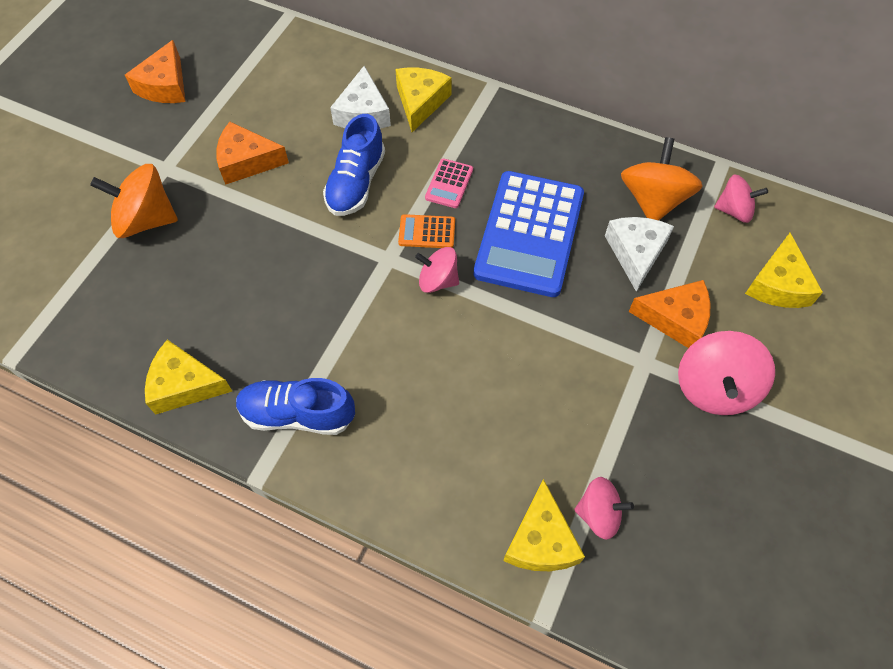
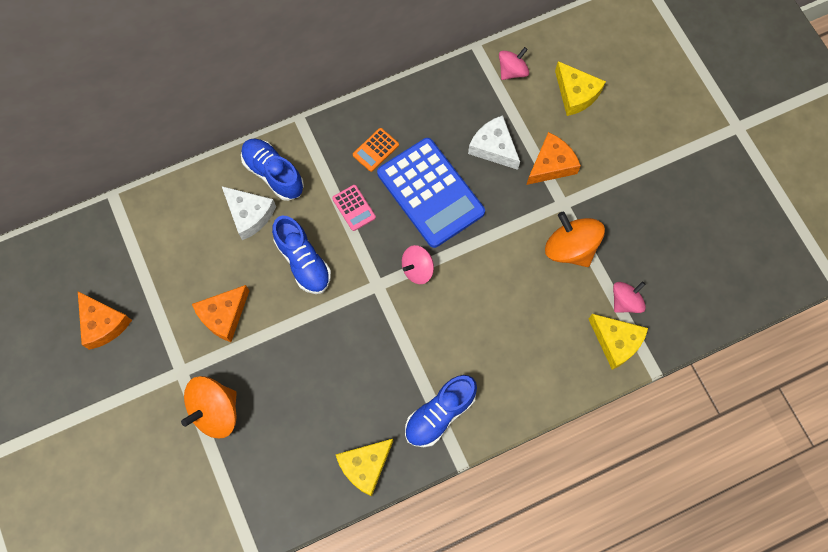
camera: 50 degrees left, 10 degrees up
(420, 102) = (273, 174): yellow cheese -> blue shoe
(427, 232) = (378, 249): orange calculator -> orange calculator (375, 150)
(653, 200) = (467, 106): orange spinning top -> orange spinning top (570, 248)
(714, 387) = (606, 183): pink spinning top -> none

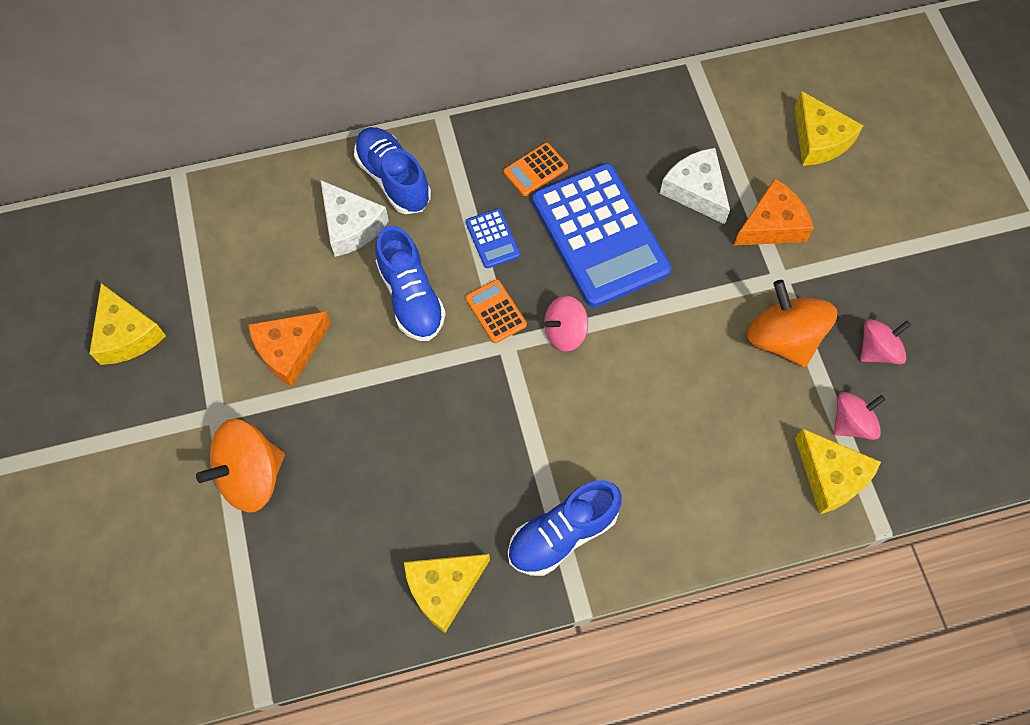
camera: 10 degrees right, 5 degrees down
(103, 323) = (127, 334): orange cheese -> yellow cheese
(354, 208) = (492, 239): pink calculator -> blue calculator
(365, 262) = (495, 311): none -> orange calculator
(512, 71) = (736, 99): pink spinning top -> pink spinning top (877, 350)

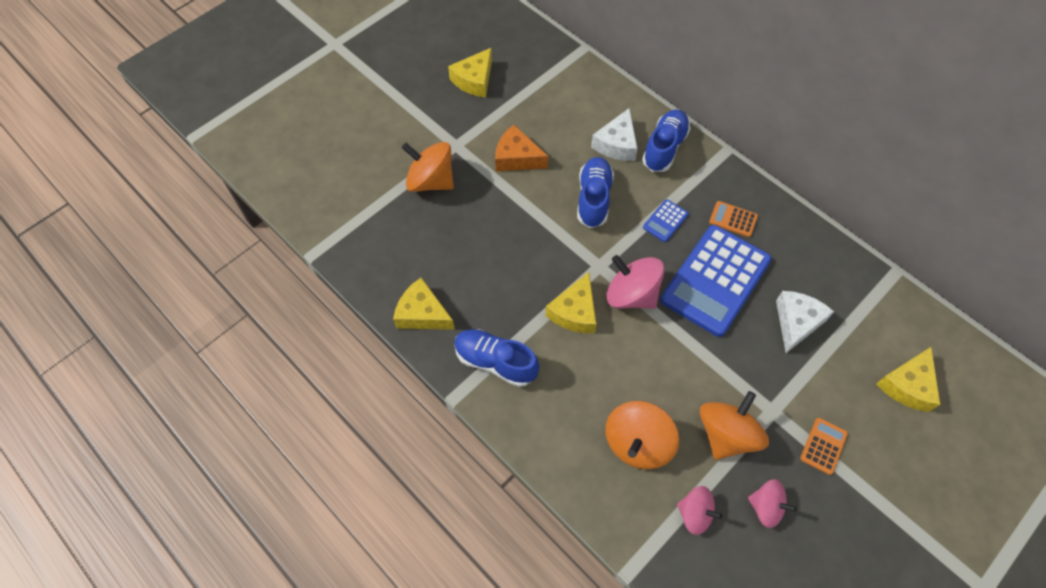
camera: 60 degrees right, 5 degrees down
(411, 297) = (593, 199): blue shoe -> blue shoe turned 150 degrees clockwise
(495, 311) = (617, 248): orange calculator -> orange calculator (823, 446)
(565, 332) = (631, 294): pink spinning top -> pink spinning top, size x1.60
(746, 433) = (637, 443): none -> orange spinning top
(771, 225) = (810, 385): orange cheese -> none
(831, 476) = (644, 517): yellow cheese -> yellow cheese (575, 312)

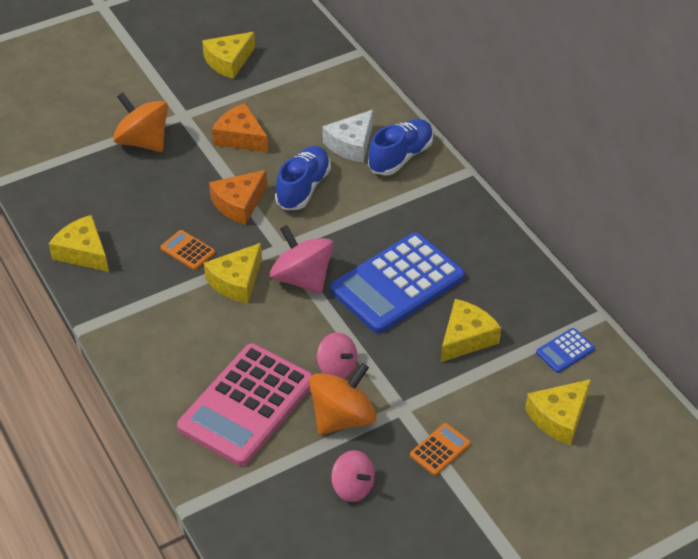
camera: 15 degrees right, 15 degrees down
(495, 362) = (136, 307): blue shoe -> none
(543, 228) = (239, 204): none -> orange cheese
(637, 443) = (247, 405): orange spinning top -> pink calculator
(665, 221) = (369, 222): blue calculator -> blue calculator (565, 351)
(695, 514) = (276, 476): pink spinning top -> pink spinning top (337, 368)
(733, 219) = (443, 234): orange calculator -> orange calculator (187, 250)
(796, 322) = (466, 338): white cheese -> yellow cheese

